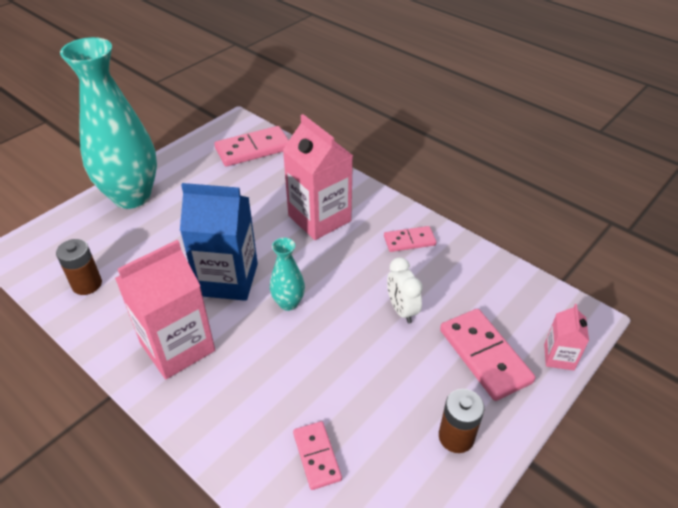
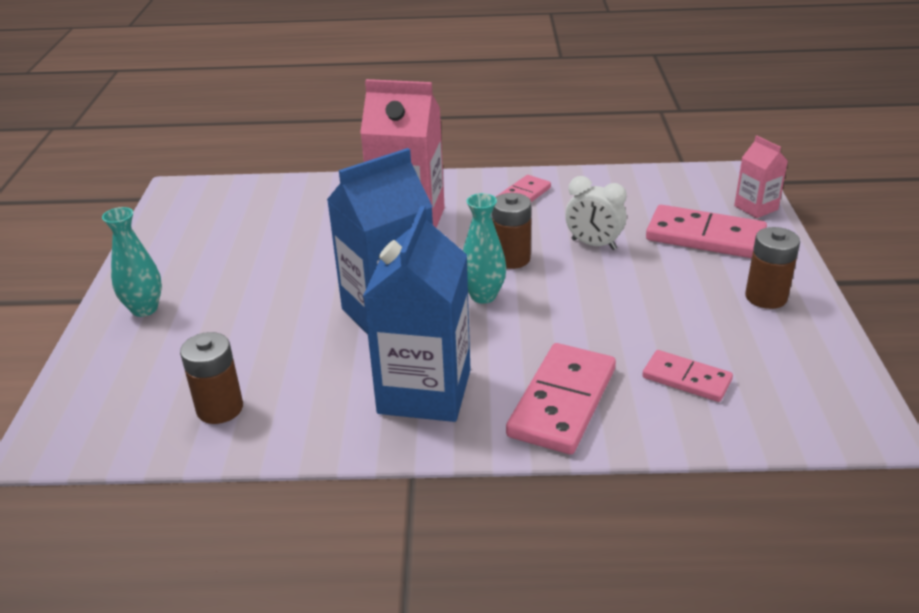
camera: 40 degrees left, 10 degrees down
(132, 196) = (144, 309): turquoise vase -> turquoise vase, size x0.44
(177, 347) = (424, 391): pink carton -> blue carton
(253, 149) = (238, 203): pink domino -> pink domino (562, 402)
(339, 286) = (511, 259): none -> brown battery

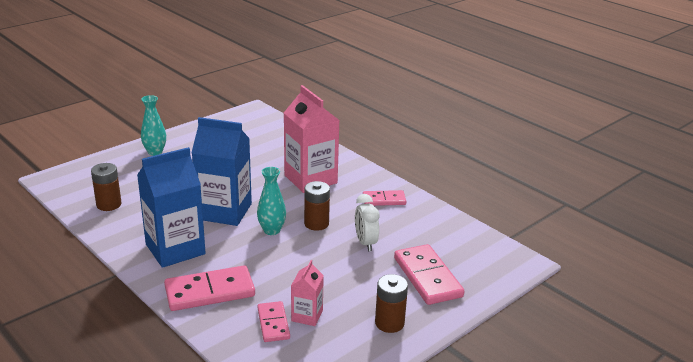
camera: 45 degrees right, 5 degrees down
(756, 208) = (490, 283): pink carton -> pink carton (307, 316)

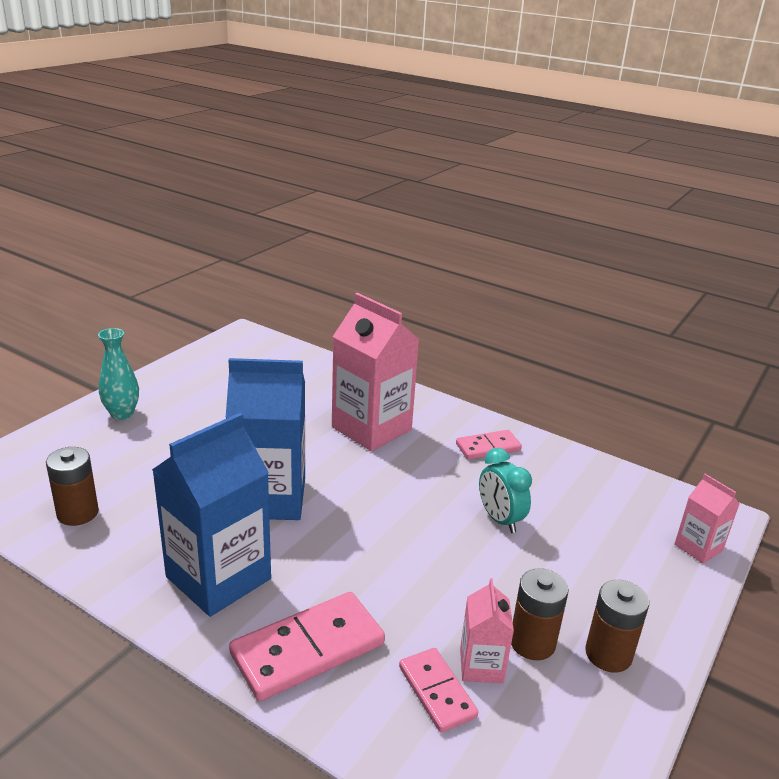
camera: 15 degrees left, 0 degrees up
(272, 230) = (355, 520): turquoise vase -> none
(316, 224) = (415, 498): brown battery -> brown battery (532, 642)
(365, 243) = (499, 519): white clock -> turquoise clock
(427, 277) = (614, 563): pink domino -> none
(492, 277) = (698, 547): none -> pink carton

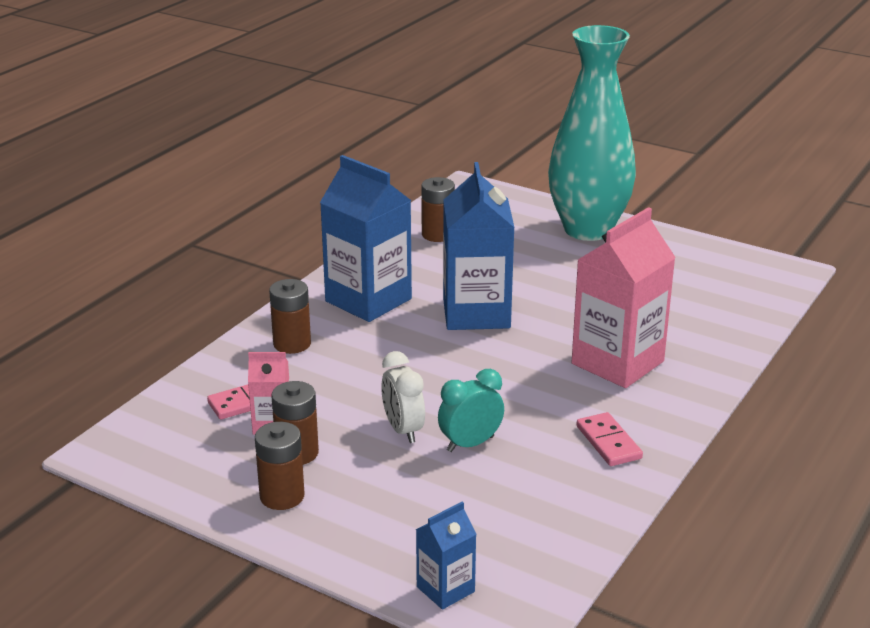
camera: 90 degrees right, 0 degrees up
(122, 414) = (588, 229): turquoise vase -> turquoise vase, size x2.29
(308, 649) = (292, 344): pink domino -> brown battery
(482, 561) = (403, 430): none -> white clock
(698, 547) = (445, 589): pink carton -> blue carton

